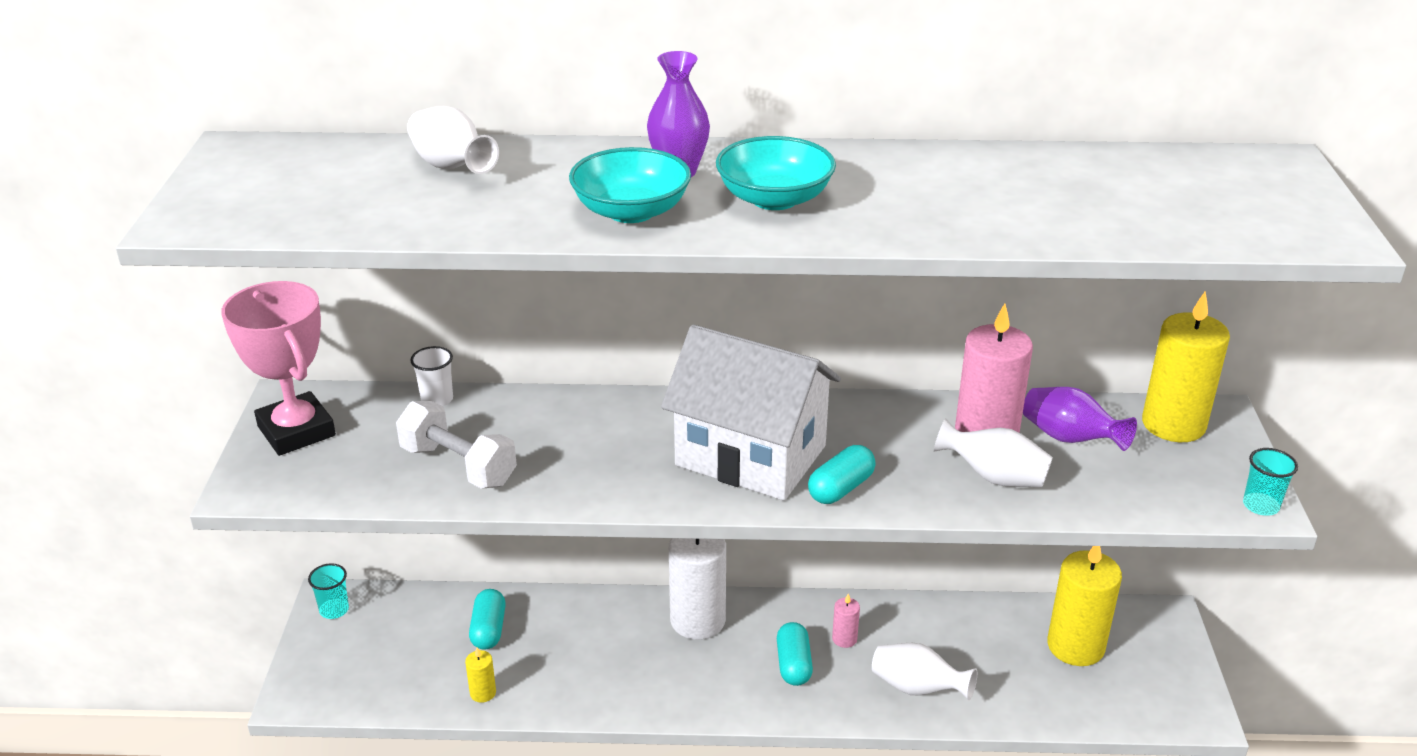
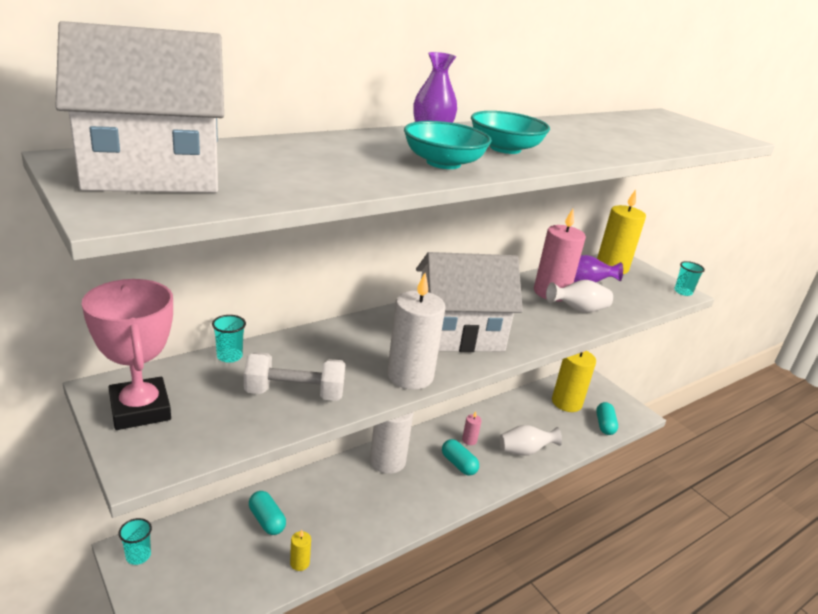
camera: 40 degrees left, 5 degrees down
(278, 178) = (153, 174): none -> white house
(297, 431) = (140, 409): pink trophy -> pink trophy turned 45 degrees clockwise
(437, 399) = (229, 356): white cup -> turquoise cup
(451, 167) = (283, 153): white vase -> none
(614, 490) = (410, 376): none -> white candle
(840, 488) = (522, 336): turquoise capsule -> turquoise capsule (604, 425)

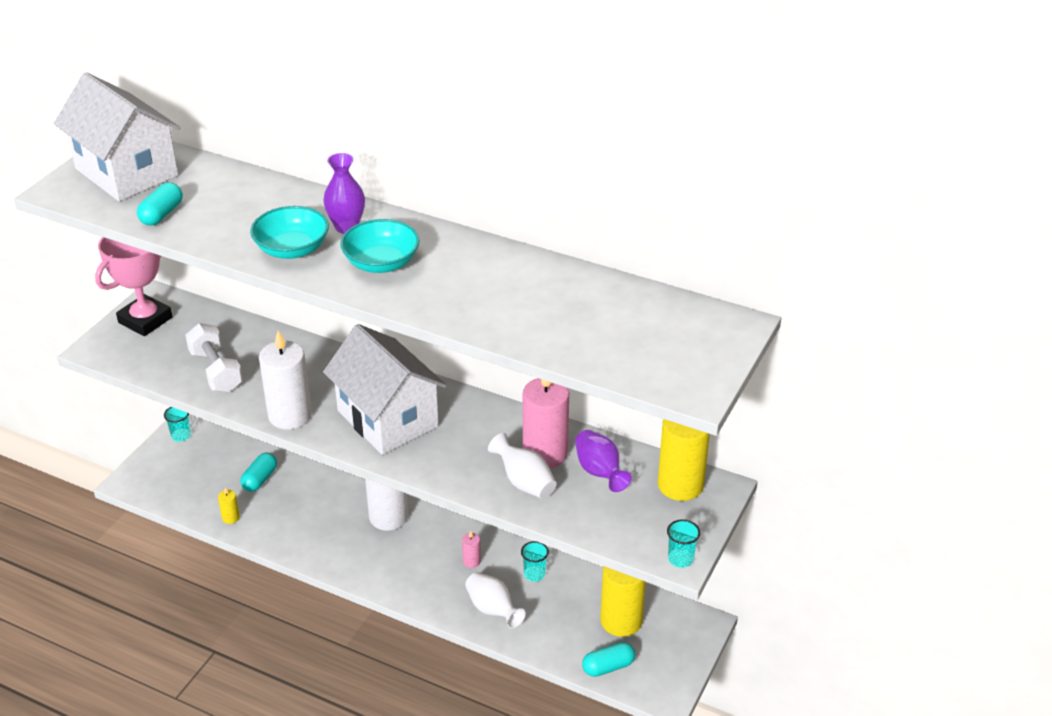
camera: 65 degrees right, 10 degrees up
(229, 356) = (236, 323): turquoise cup -> turquoise cup (534, 574)
(458, 464) = (426, 566): turquoise capsule -> turquoise capsule (161, 214)

